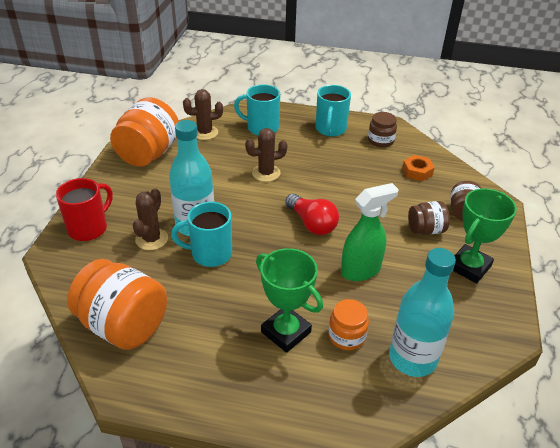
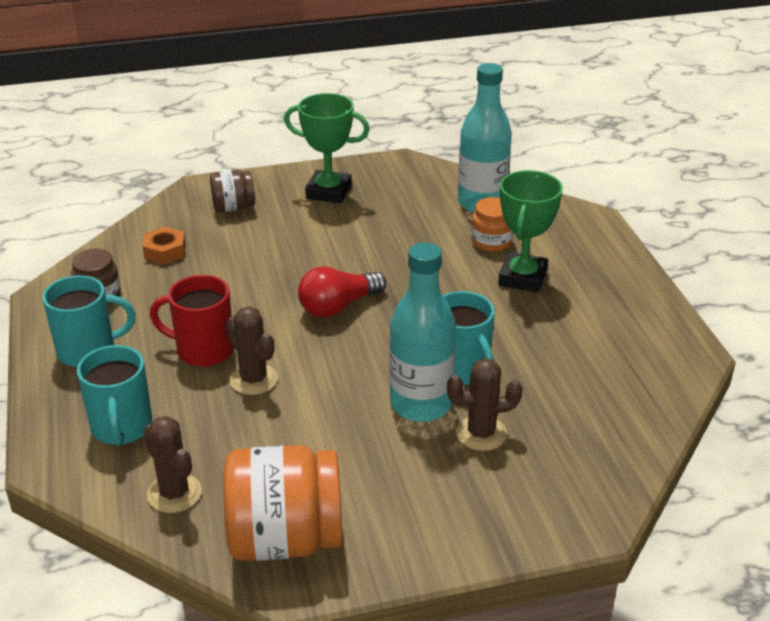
camera: 115 degrees left, 5 degrees down
(89, 228) = (516, 511): red mug -> red mug (203, 350)
(123, 325) = (629, 390): orange jar -> none
(312, 224) = (338, 306): red light bulb -> red light bulb turned 150 degrees counterclockwise
(361, 270) = (391, 253): green spray bottle -> none
(426, 230) = (286, 226): brown jar -> none

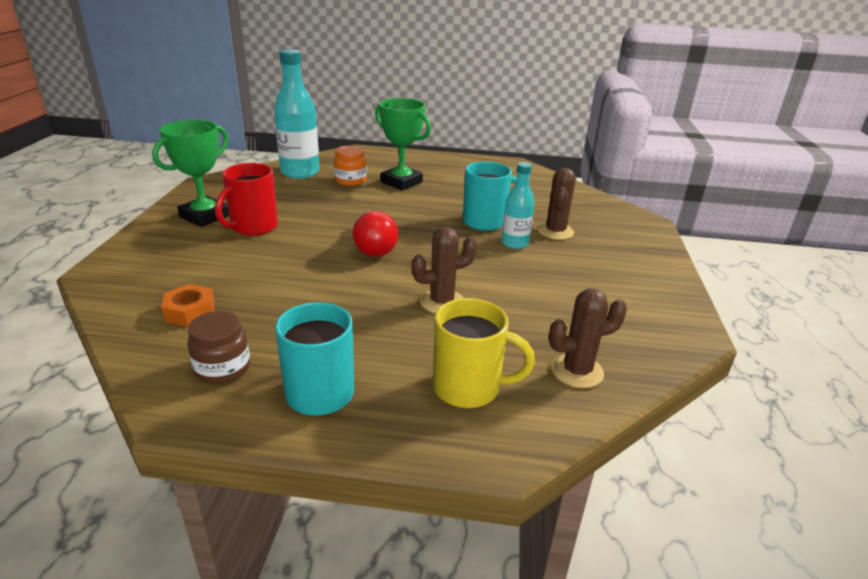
camera: 70 degrees left, 5 degrees down
(122, 428) = (468, 388): turquoise mug -> yellow mug
(203, 350) = (380, 319): red mug -> red mug (253, 227)
(233, 207) = (164, 261): brown jar -> none
(285, 539) = (644, 326): orange jar -> none
(421, 404) = (514, 243): turquoise bottle -> turquoise bottle, size x0.58

